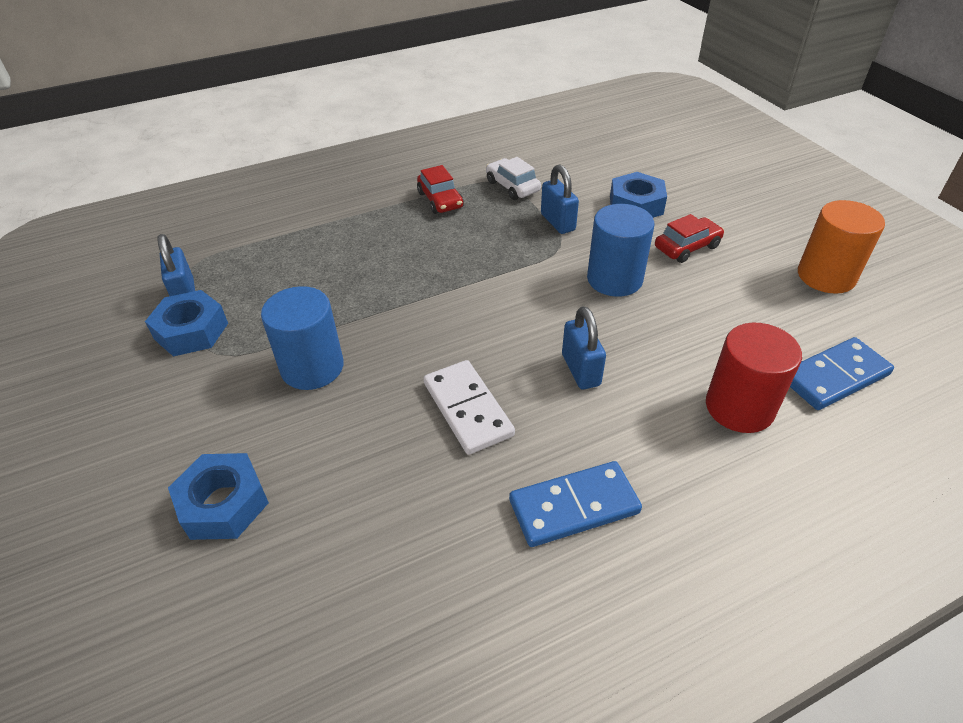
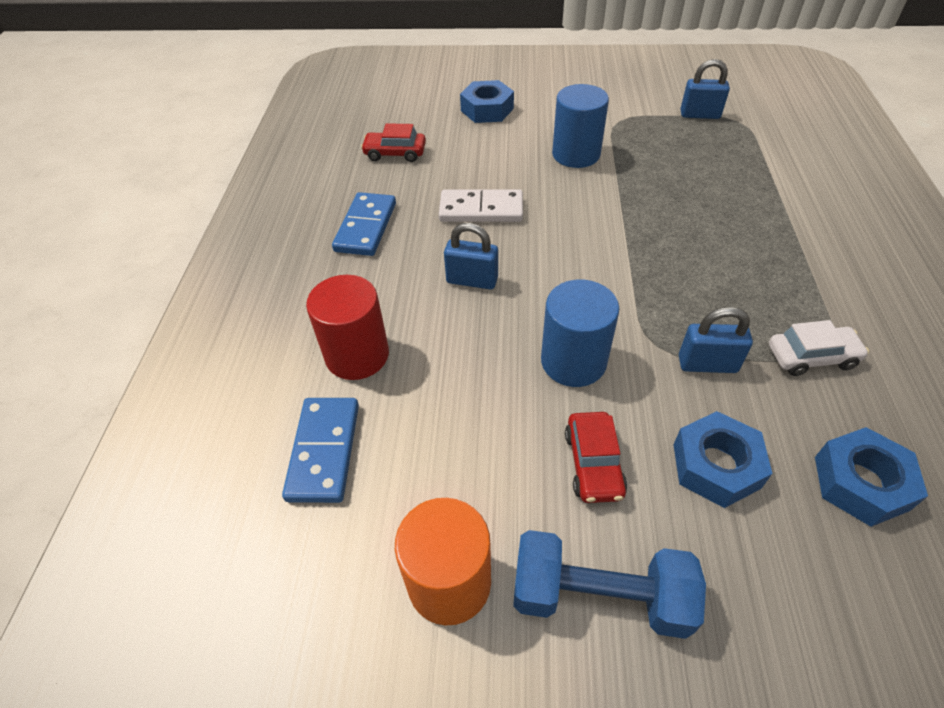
camera: 120 degrees right, 5 degrees up
(191, 331) = (651, 113): blue nut -> blue nut (861, 483)
(440, 200) = (798, 283): red car -> red car (395, 153)
(760, 224) = (599, 596): none -> blue dumbbell

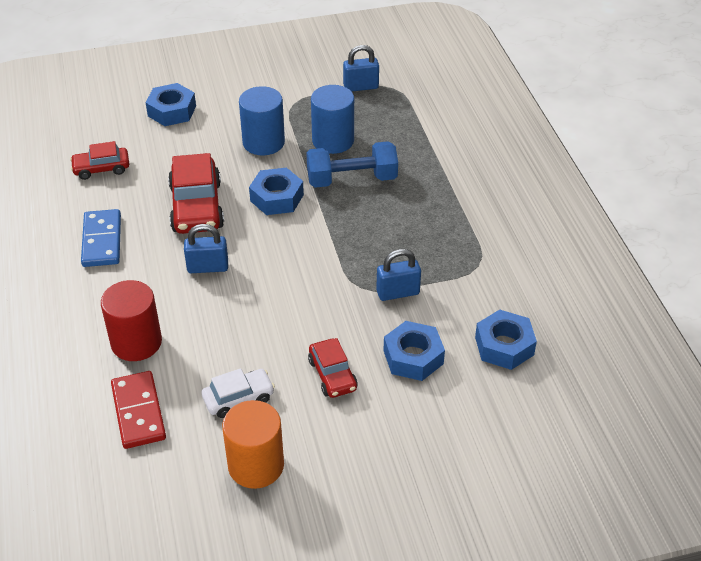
camera: 20 degrees left, 5 degrees down
(324, 451) = (138, 412): blue domino -> red domino
(481, 209) = (196, 207): white domino -> red car
(573, 361) = (302, 311): blue cylinder -> blue cylinder (333, 141)
(575, 216) = (277, 198): none -> blue nut
(599, 596) = (353, 448): blue dumbbell -> blue dumbbell (352, 179)
(811, 357) = (468, 272): white car -> white car (238, 398)

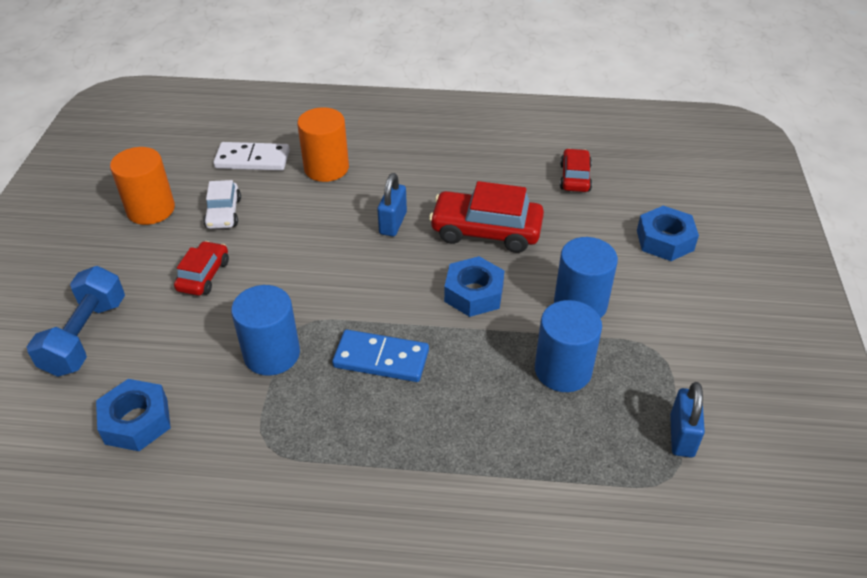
camera: 110 degrees right, 0 degrees up
(102, 241) = (465, 165): blue domino -> blue domino (381, 359)
(136, 342) = (326, 168): red cylinder -> orange cylinder
(138, 412) = (252, 159): red domino -> white domino
(332, 375) = (204, 275): red car -> red car turned 105 degrees clockwise
(352, 179) = (478, 368): blue dumbbell -> blue dumbbell (86, 336)
(398, 292) = (272, 354): blue padlock -> blue cylinder
(413, 357) = (180, 339): blue nut -> none

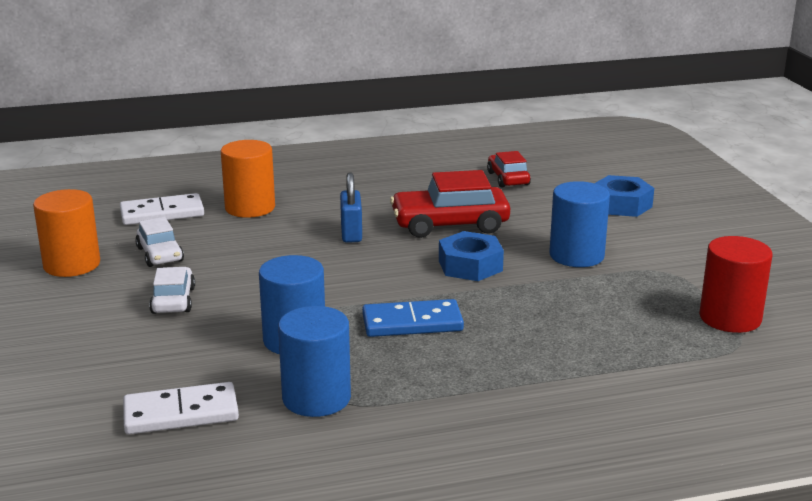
camera: 20 degrees left, 20 degrees down
(86, 336) = (69, 366): blue dumbbell -> none
(136, 421) = (181, 413): blue nut -> white domino
(204, 275) = (173, 300): red car -> white car
(563, 370) = (593, 298): blue cylinder -> blue cylinder (316, 398)
(681, 436) = (730, 318): blue padlock -> red cylinder

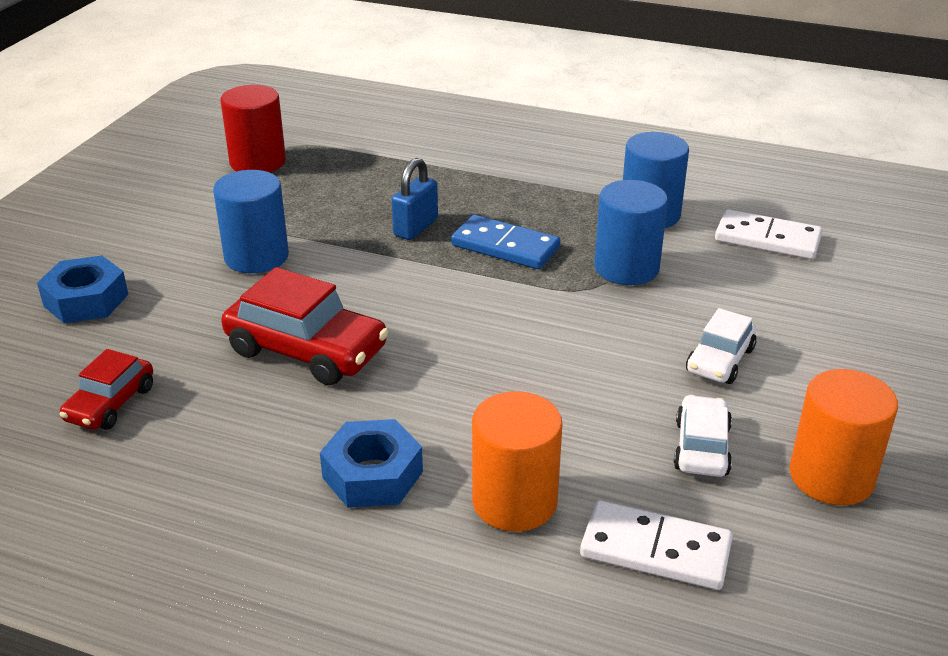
camera: 145 degrees left, 10 degrees up
(351, 234) = (434, 384): blue padlock -> blue padlock (416, 228)
(470, 266) = (370, 285): blue nut -> blue nut (372, 475)

